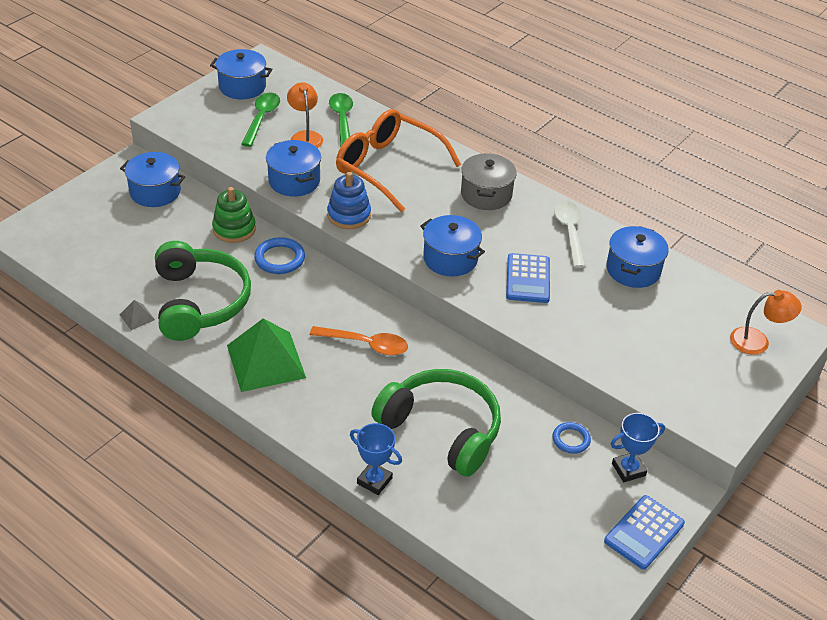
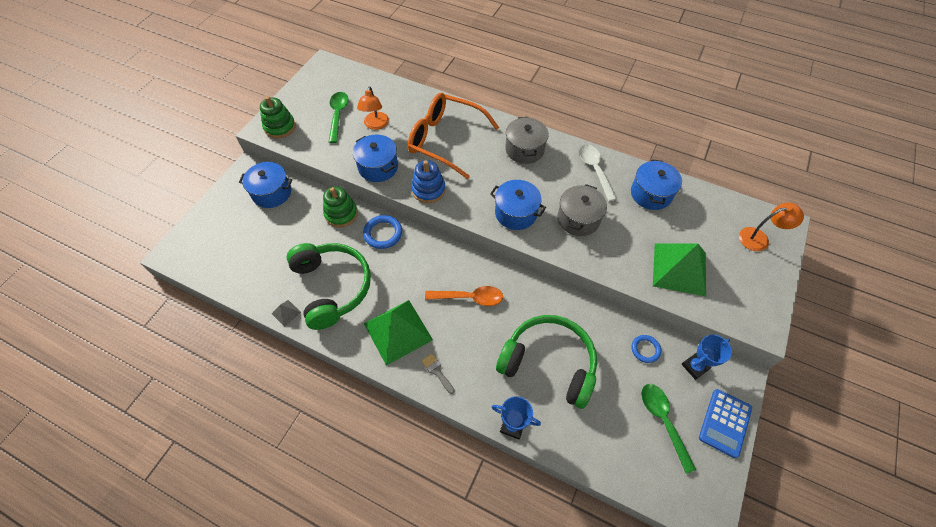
camera: 10 degrees left, 15 degrees up
(186, 119) = (280, 127): none -> green stacking toy
(242, 87) = (316, 90): blue pot -> none
(300, 410) = (437, 371): none -> grey brush
(305, 136) = (375, 125): orange lamp -> orange lamp turned 150 degrees counterclockwise
(342, 119) = (399, 104): green spoon -> green spoon (663, 421)
(528, 279) = (578, 219): blue calculator -> grey pot
(638, 353) = (679, 269): none -> green pyramid

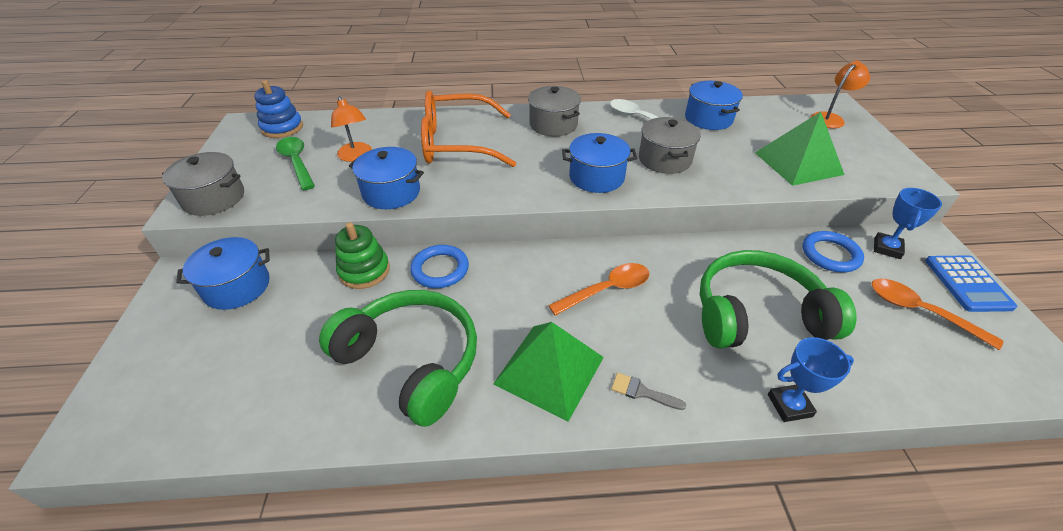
camera: 30 degrees left, 15 degrees down
(280, 127) = (214, 198): green stacking toy -> grey pot
(286, 313) = (358, 429): grey pyramid -> none
(428, 190) = (475, 192): blue stacking toy -> blue stacking toy (282, 128)
(645, 349) = (830, 254): blue ring -> blue ring, size x1.51
(663, 421) = (919, 311): green spoon -> orange spoon

